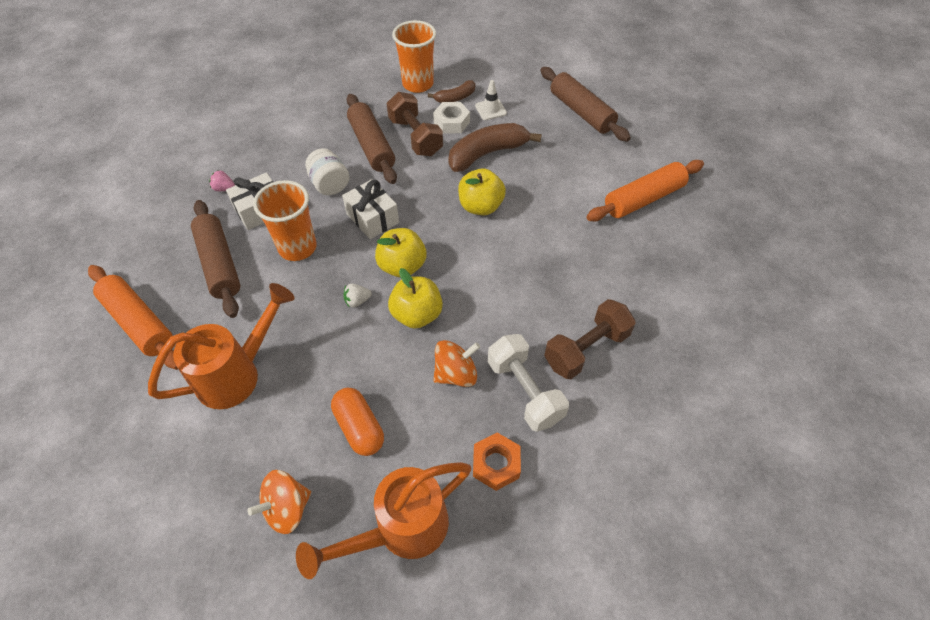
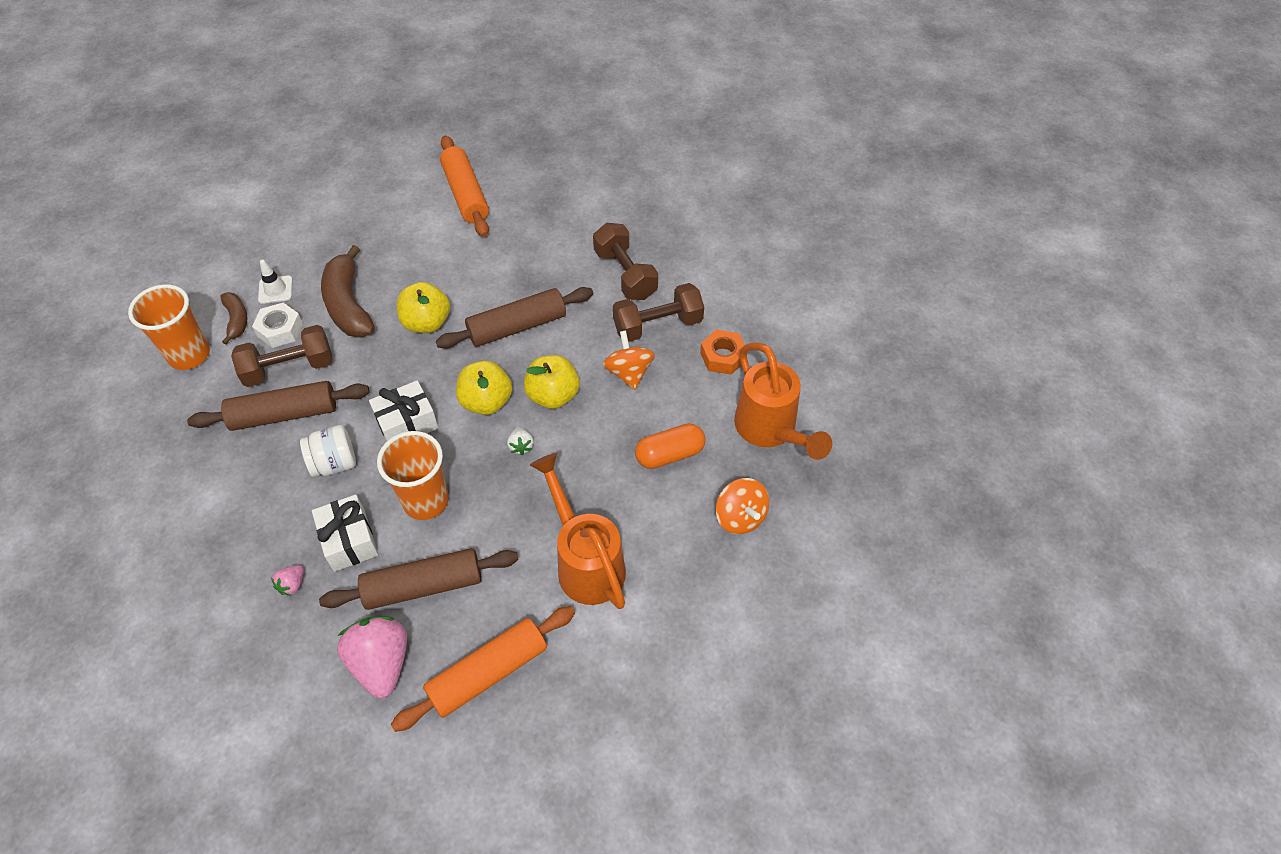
camera: 80 degrees left, 0 degrees up
(156, 254) = (381, 663): none -> pink strawberry
(524, 391) = (658, 325): white dumbbell -> brown dumbbell
(581, 112) = (319, 212): brown rolling pin -> brown rolling pin (517, 327)

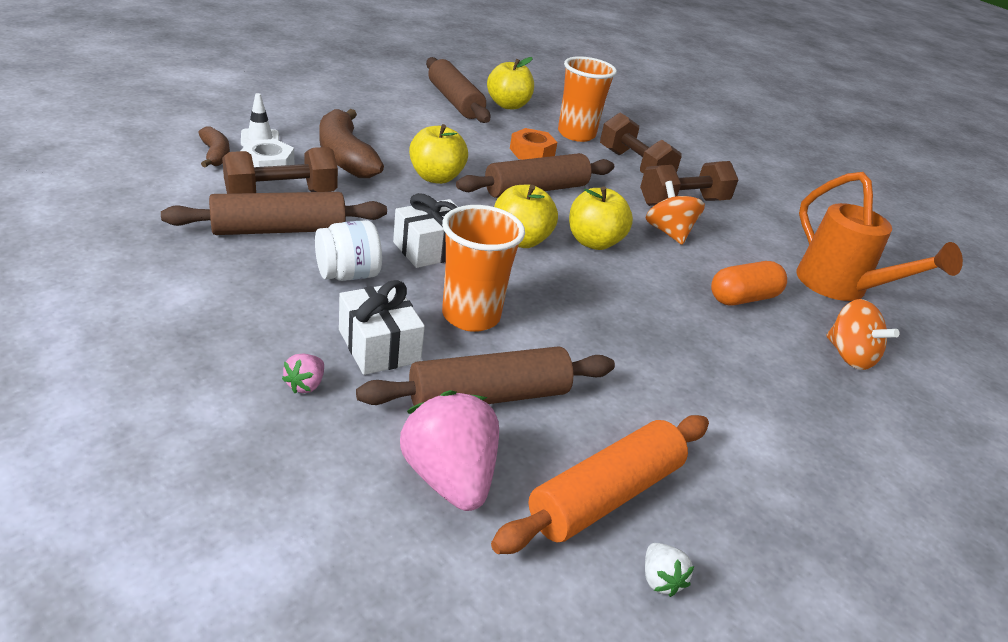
camera: 10 degrees left, 20 degrees down
(189, 355) = (157, 174): orange cup -> orange cup (576, 134)
(465, 194) = (454, 101): orange rolling pin -> brown rolling pin
(519, 191) = (508, 105): none -> yellow apple
(521, 446) = (572, 278): white strawberry -> white strawberry (660, 580)
(585, 561) = (688, 385): orange watering can -> none
(723, 357) = (760, 230): orange nut -> orange nut (532, 152)

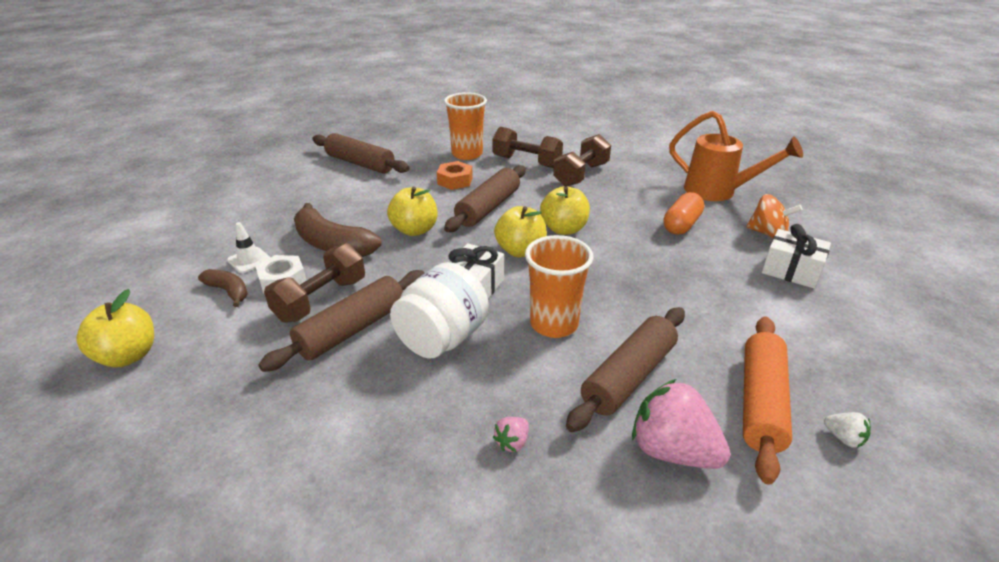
camera: 25 degrees left, 0 degrees up
(305, 385) = (512, 442): pink strawberry -> pink strawberry turned 45 degrees clockwise
(348, 275) = (442, 338): white jar -> white jar, size x1.51
(379, 346) = (524, 381): white gift -> white gift (791, 271)
(508, 105) = (399, 151): yellow apple -> yellow apple (128, 356)
(668, 232) = (596, 200): orange spinning top -> none

